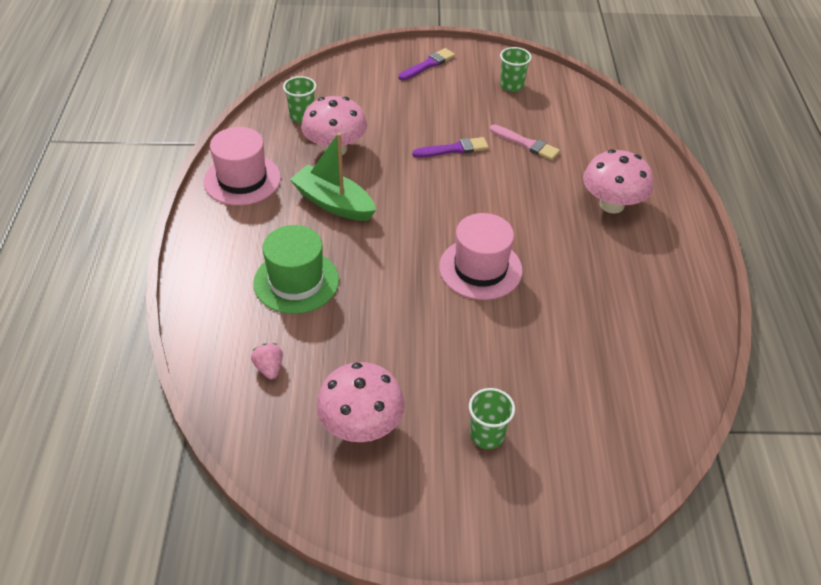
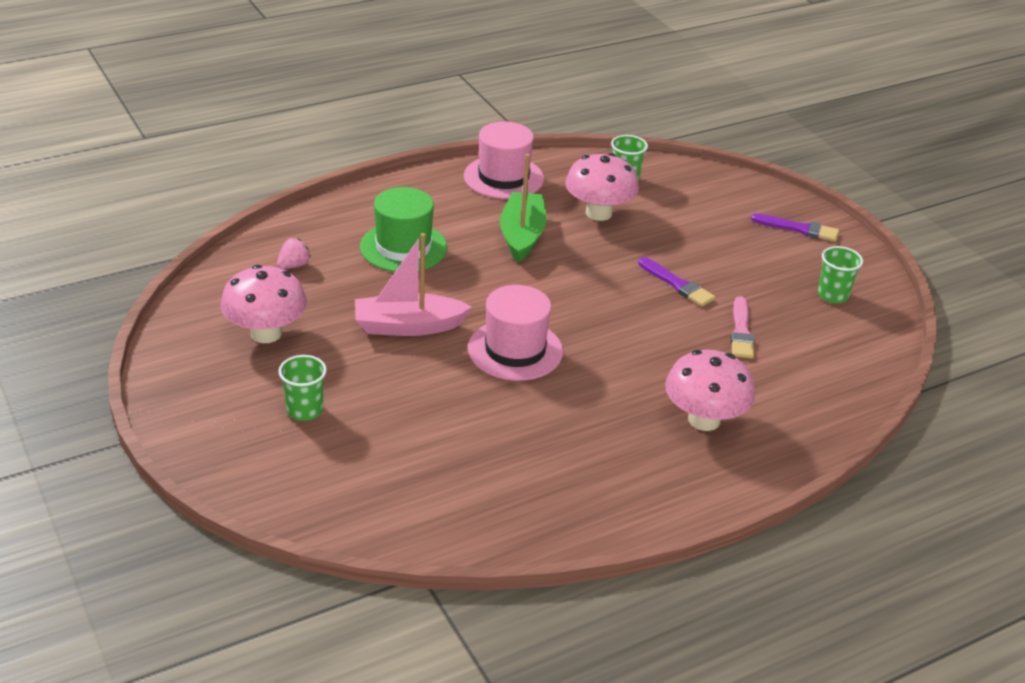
camera: 60 degrees right, 10 degrees down
(411, 321) = (408, 326): none -> pink boat

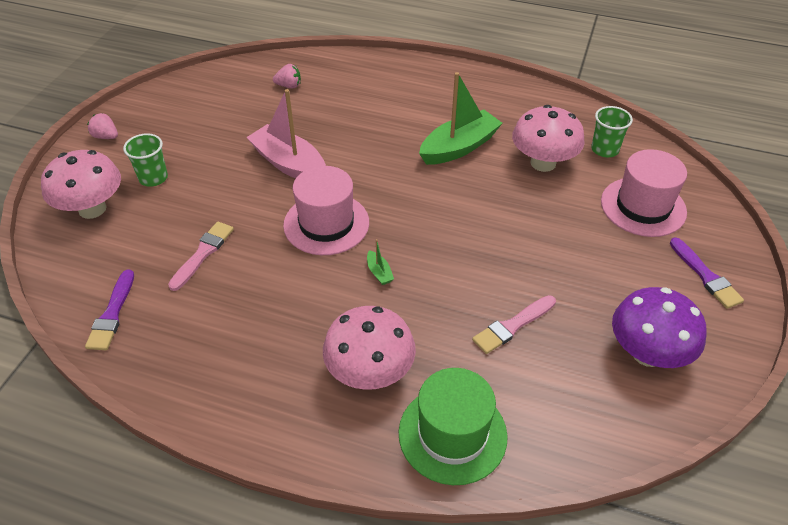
camera: 50 degrees right, 10 degrees up
(187, 408) = (106, 136): none -> pink strawberry
(266, 333) = (209, 118): pink mushroom -> pink mushroom (92, 209)
(403, 247) = (369, 111): green hat -> green hat (452, 434)
(456, 433) = (203, 253): none -> pink brush
(503, 177) = (511, 99): pink hat -> pink hat (643, 207)
(608, 357) = (379, 272): none -> green boat
(677, 284) = (519, 254): purple brush -> purple brush (112, 314)
(832, 295) = (647, 353): green cup -> purple mushroom

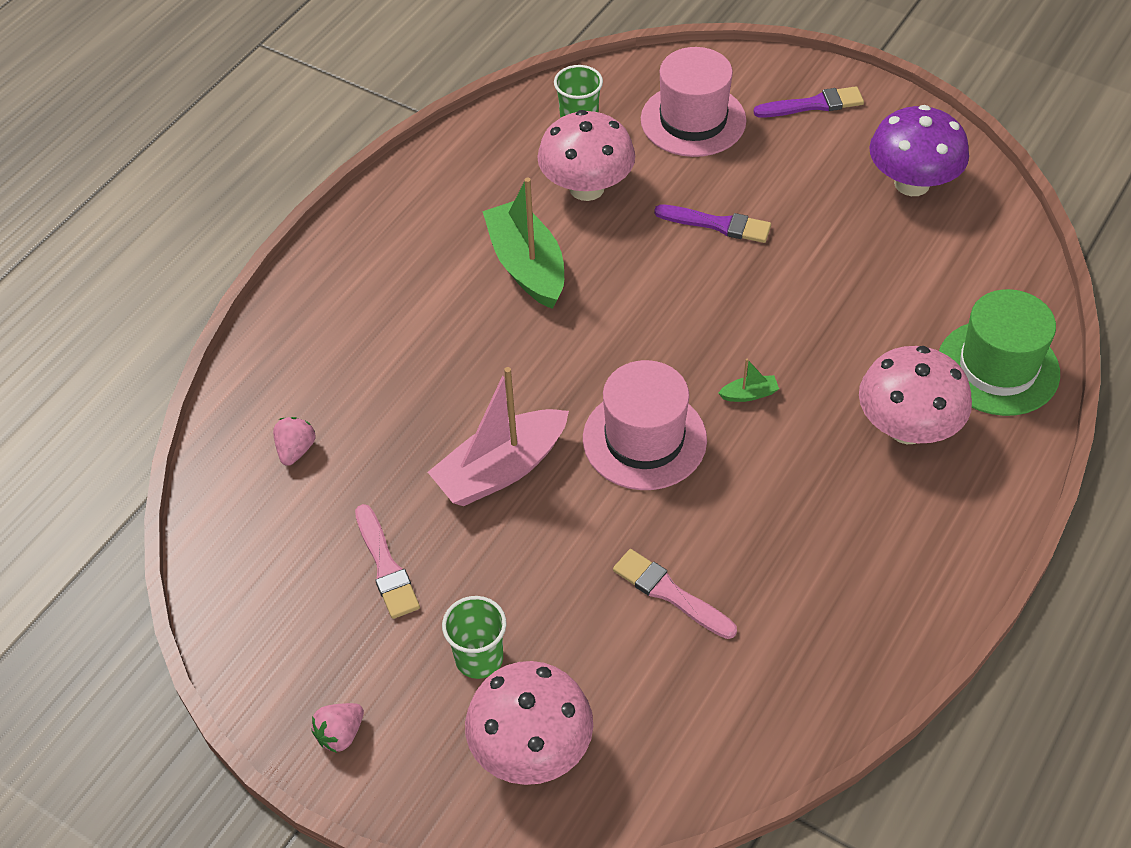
camera: 75 degrees left, 5 degrees up
(112, 314) = (767, 712): purple brush -> purple brush (717, 224)
(512, 326) = (857, 284): pink brush -> pink brush (386, 566)

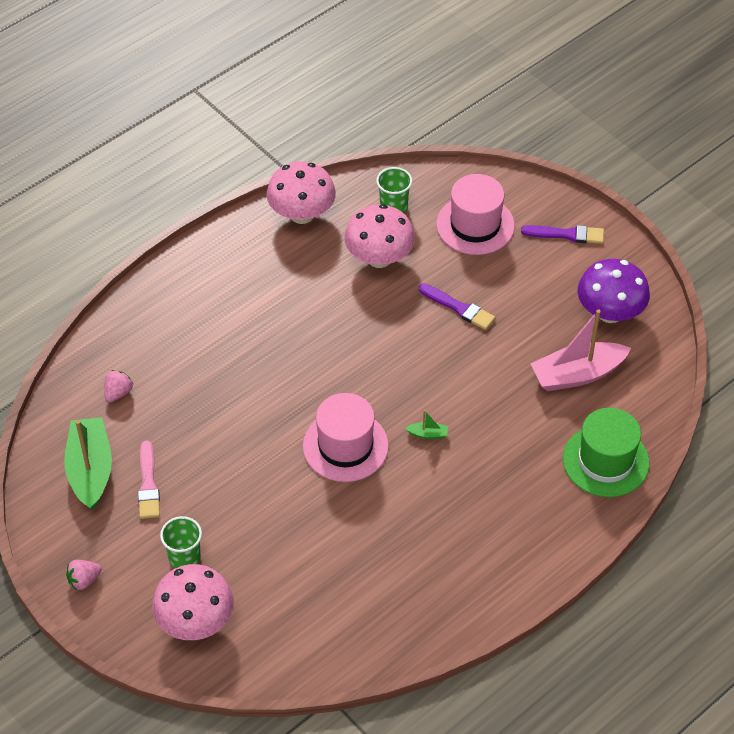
camera: 15 degrees right, 0 degrees up
(501, 469) = (244, 441): pink boat -> pink boat (577, 374)
(527, 266) = (316, 304): green boat -> green boat (90, 470)
(670, 593) = (320, 551): pink brush -> none
(907, 428) = (523, 485): pink mushroom -> pink mushroom (302, 214)

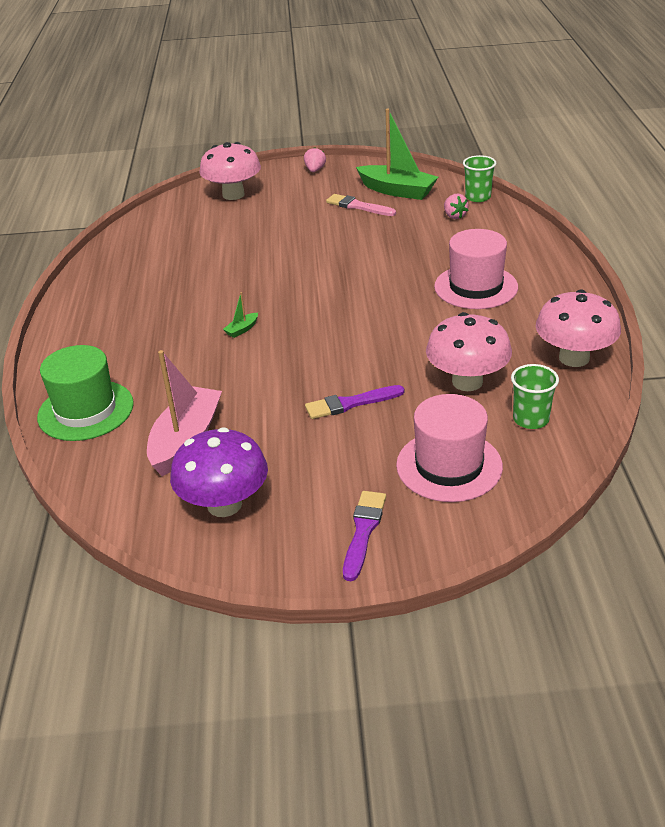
camera: 130 degrees right, 15 degrees down
(184, 558) = (283, 203): green cup -> green cup (478, 197)
(345, 446) = (284, 288): pink hat -> pink hat (476, 287)
(566, 234) = (363, 531): purple brush -> purple brush turned 150 degrees clockwise

